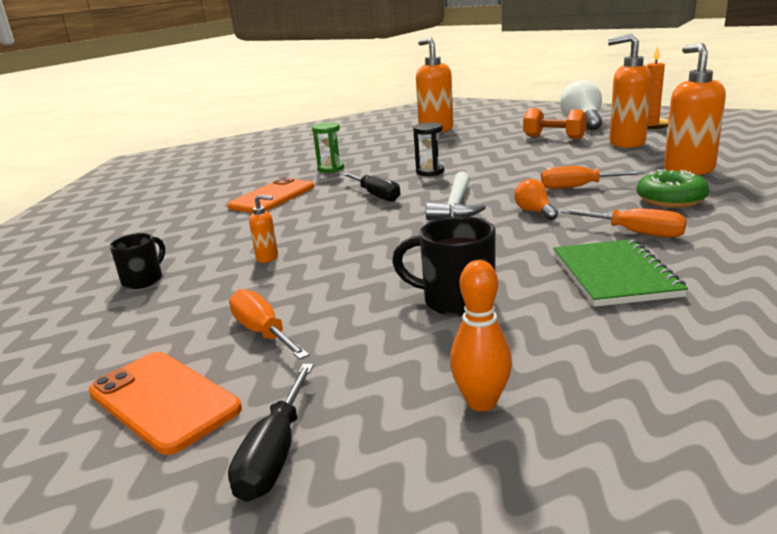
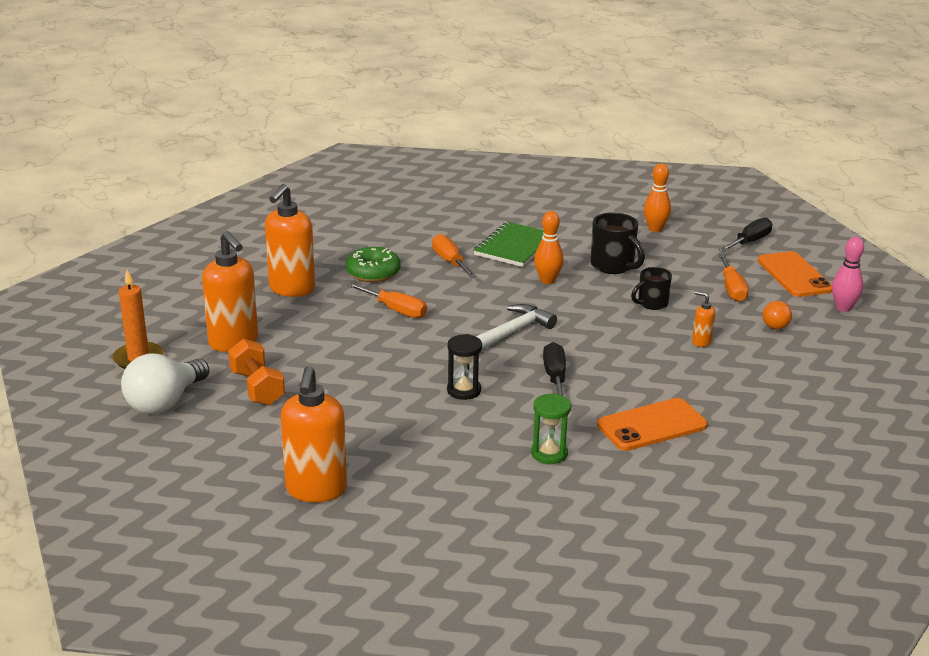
camera: 150 degrees left, 5 degrees up
(77, 367) = (843, 308): none -> pink bowling pin
(144, 280) = (803, 359): black mug -> black mug (651, 304)
(502, 254) = (547, 280): none -> orange bowling pin
(534, 212) = (471, 302): orange light bulb -> orange light bulb (774, 324)

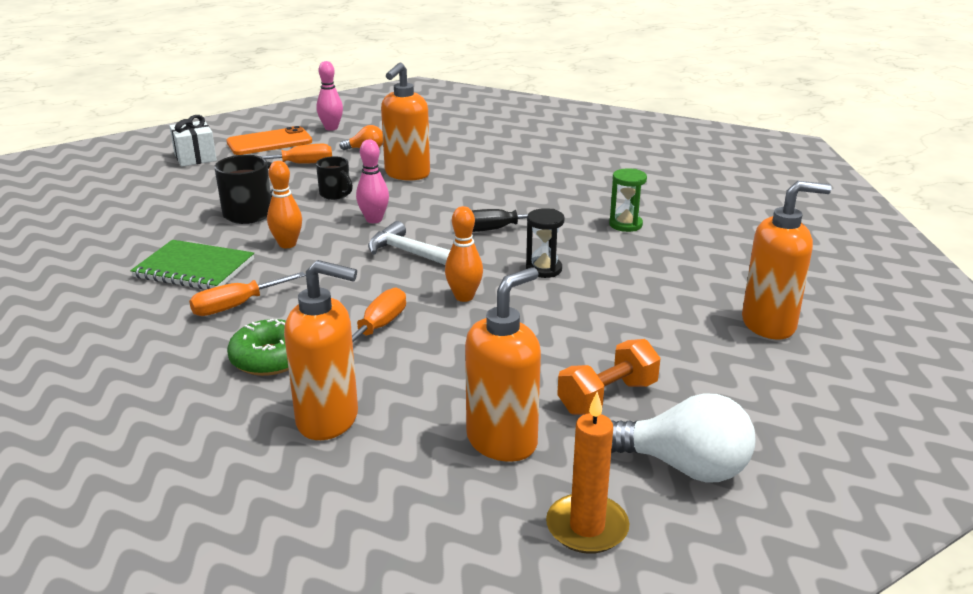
camera: 100 degrees left, 0 degrees up
(589, 319) = (374, 220): none -> pink bowling pin
(652, 425) = (556, 189): orange phone -> none
(655, 229) = (155, 197): orange bowling pin -> orange bowling pin (464, 297)
(701, 342) = (407, 174): orange soap dispenser -> orange soap dispenser, size x2.21
(750, 242) = (195, 157): black screwdriver -> white gift

